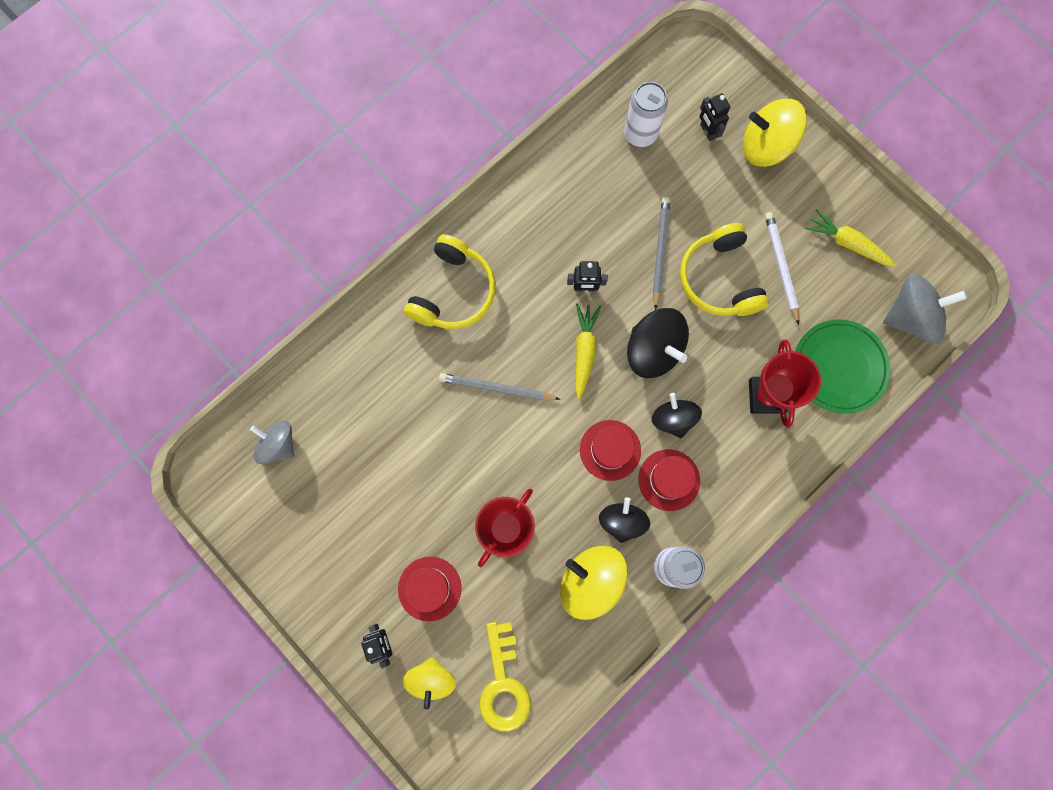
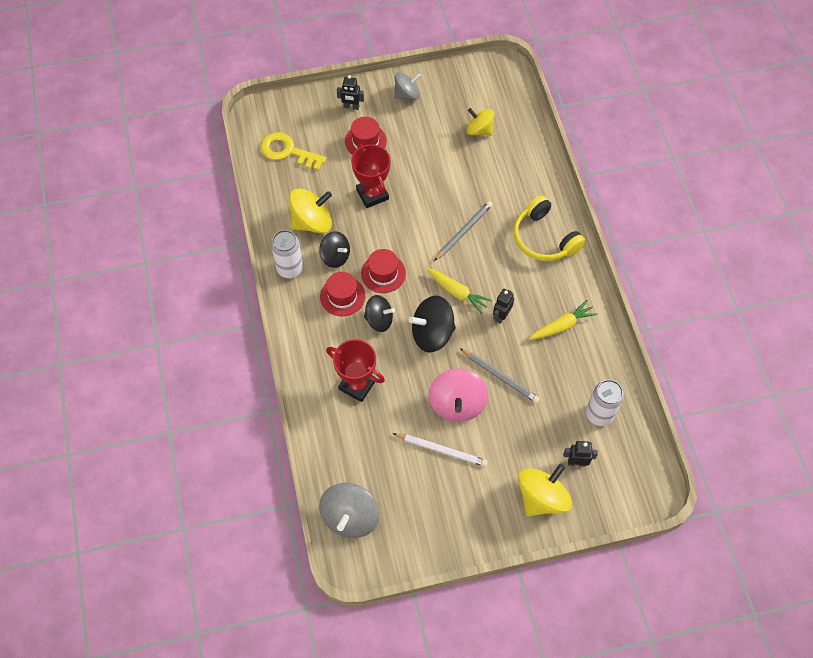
camera: 120 degrees right, 15 degrees down
(278, 445) = (500, 106): grey spinning top -> grey spinning top (407, 94)
(431, 679) = (315, 120): yellow spinning top -> yellow spinning top (479, 130)
(720, 279) = (457, 404): yellow headphones -> pink spinning top
(839, 367) = (346, 444): green plate -> none
(847, 243) = (432, 508): yellow carrot -> yellow carrot (562, 325)

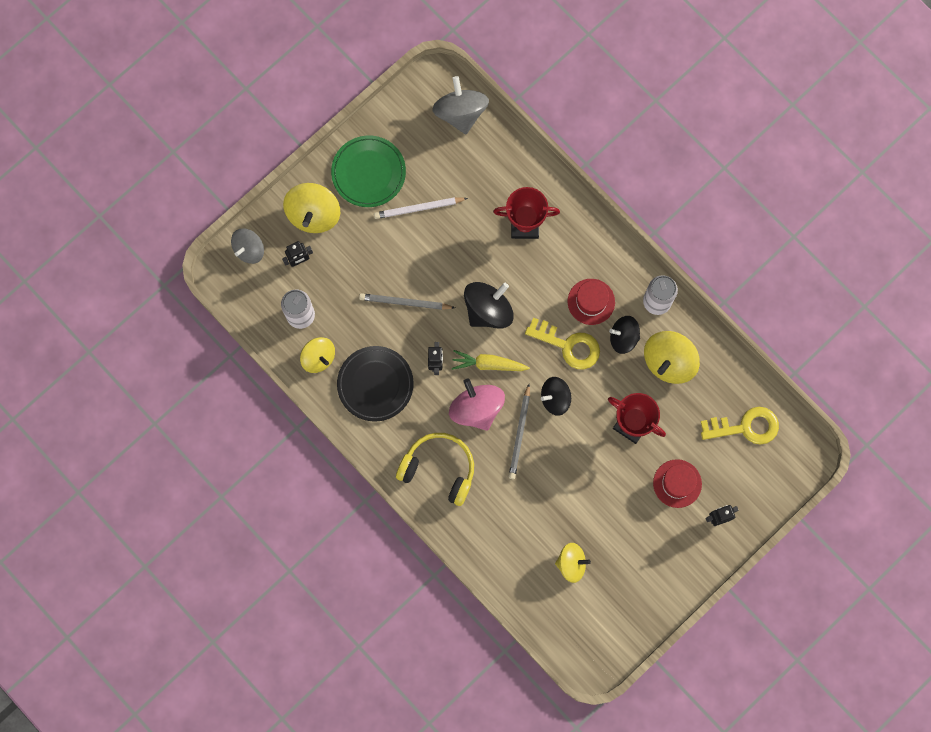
camera: 150 degrees right, 15 degrees up
(379, 320) = (543, 297): black spinning top -> black spinning top (555, 398)
(383, 273) = (568, 345): red hat -> yellow key
(407, 94) = (671, 567): grey spinning top -> grey spinning top (249, 250)
(457, 404) = (428, 256): pink spinning top -> pink spinning top (476, 409)
(469, 508) = (368, 173): none -> green plate
(562, 325) = (375, 384): yellow carrot -> black plate
(601, 371) = (318, 358): none -> yellow spinning top

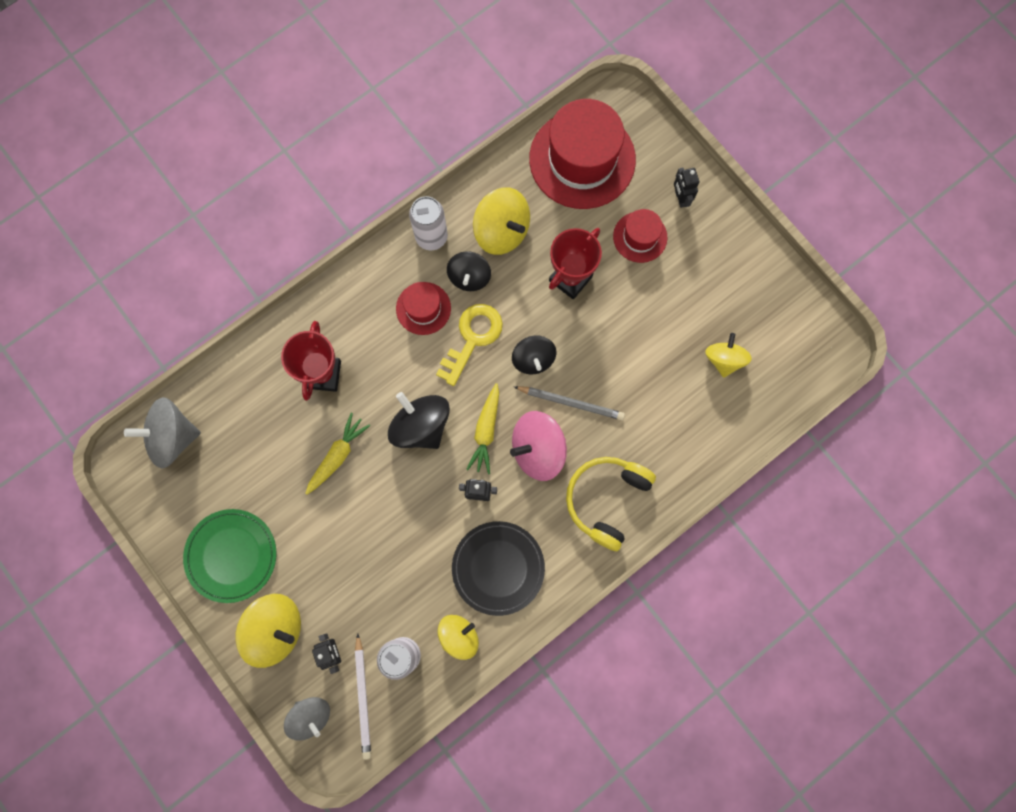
camera: 85 degrees left, 0 degrees up
(405, 302) = (401, 523): grey pencil -> none
(419, 208) = (285, 497): white pencil -> white pencil (363, 697)
(457, 245) = (337, 455): none -> yellow carrot
(745, 427) = (582, 159): yellow key -> red hat

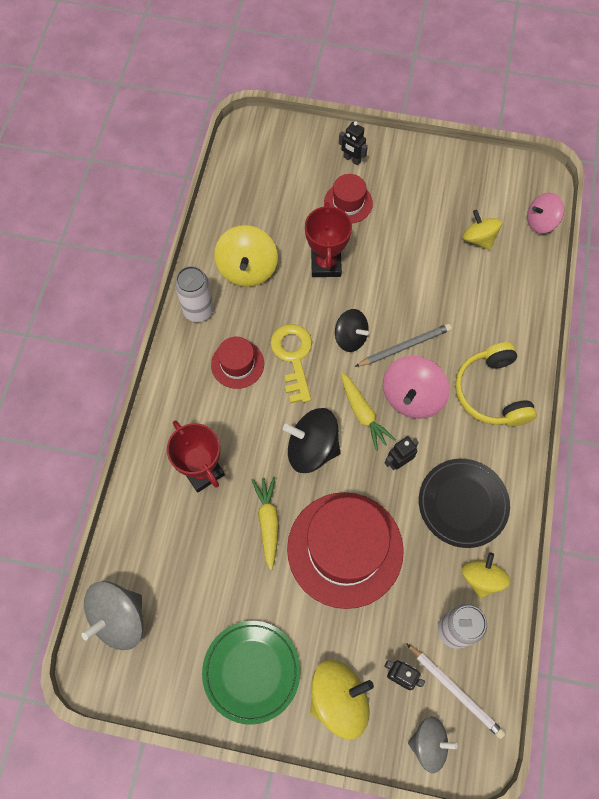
camera: 40 degrees left, 10 degrees down
(469, 277) = (252, 317): black spinning top -> none
(502, 231) = (247, 269): yellow spinning top -> yellow spinning top turned 90 degrees clockwise
(582, 159) = (261, 182): red hat -> red hat (345, 549)
(795, 388) = (540, 222): none -> pink spinning top

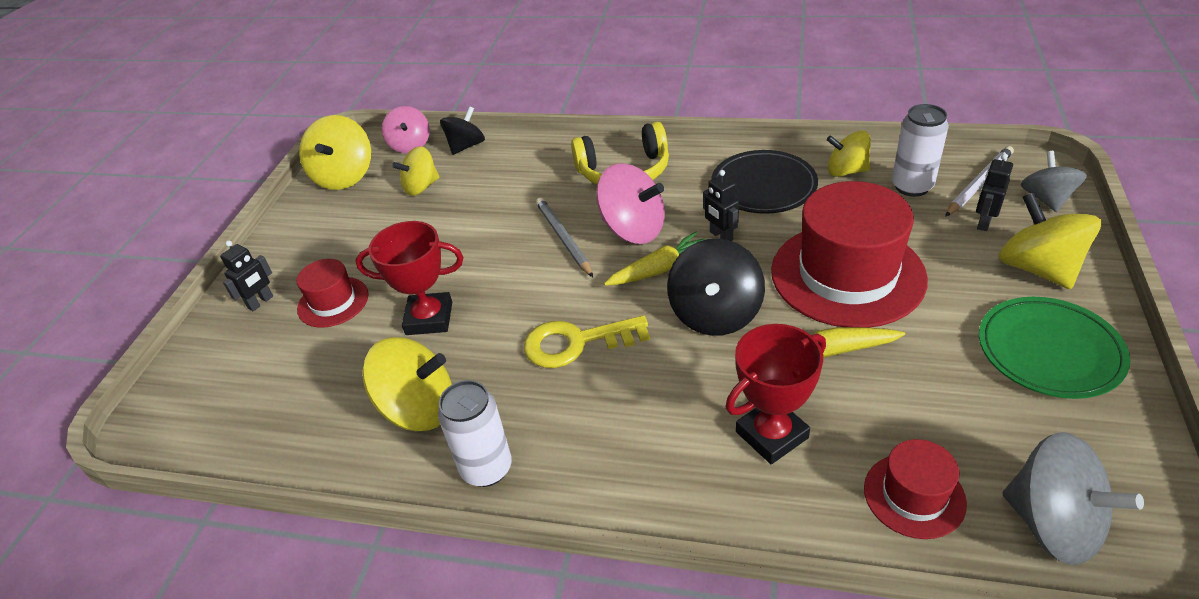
camera: 85 degrees left, 25 degrees down
(237, 364) = (587, 407): red hat -> red hat (914, 495)
(350, 338) = (548, 287): black spinning top -> black spinning top (466, 146)
(497, 181) = (344, 176): none -> yellow spinning top

